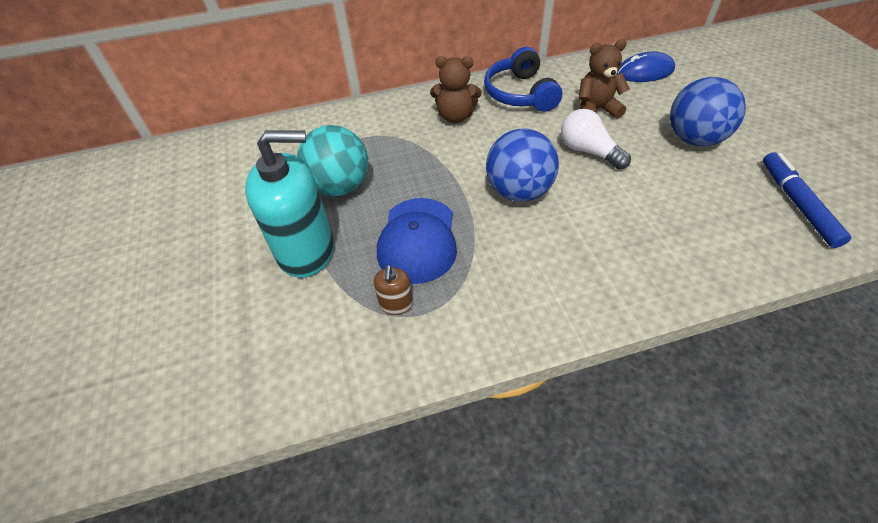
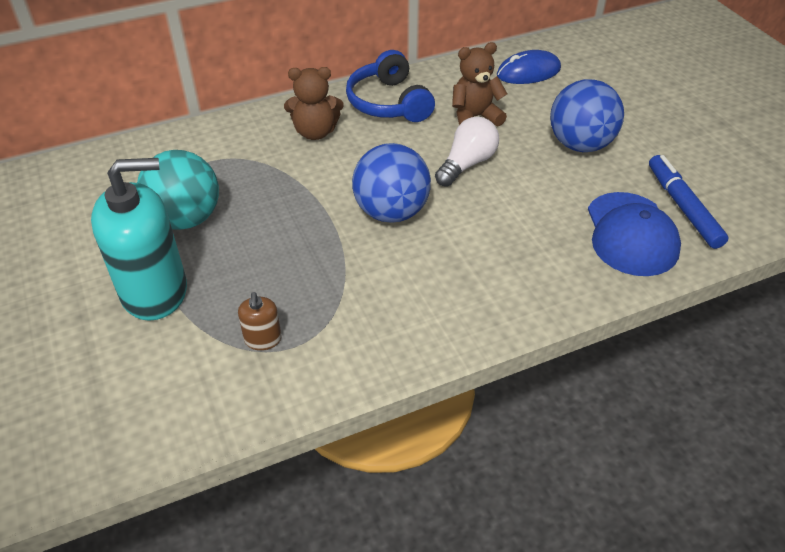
camera: 10 degrees left, 5 degrees down
(417, 240) = (282, 271): blue cap -> blue cap (631, 234)
(588, 151) = (467, 164): white light bulb -> white light bulb turned 90 degrees clockwise

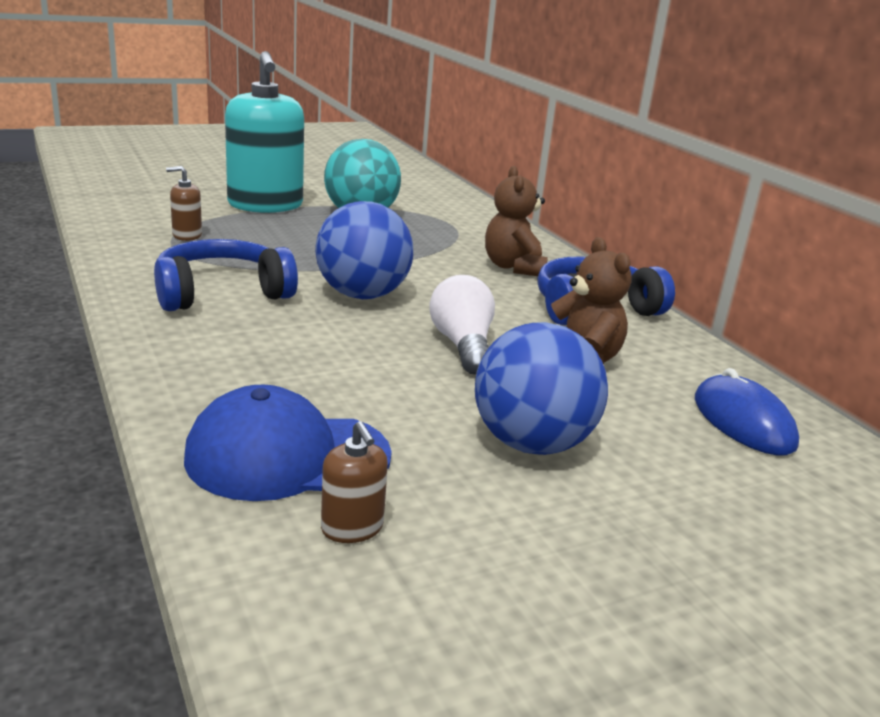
camera: 85 degrees right, 20 degrees down
(406, 293) = (221, 293): none -> blue headphones
(467, 164) = (462, 345): white light bulb -> white light bulb turned 135 degrees counterclockwise
(683, 207) = (352, 528): blue marker -> brown soap dispenser

